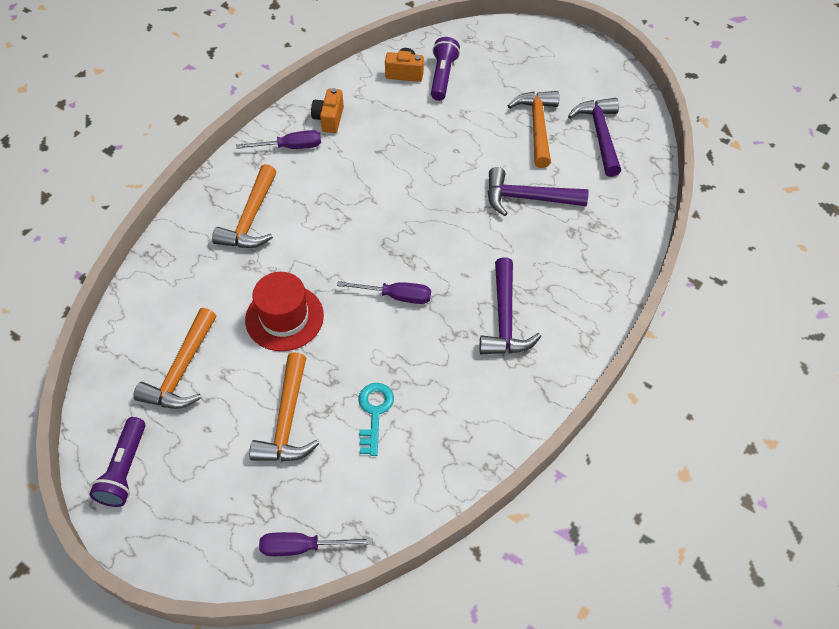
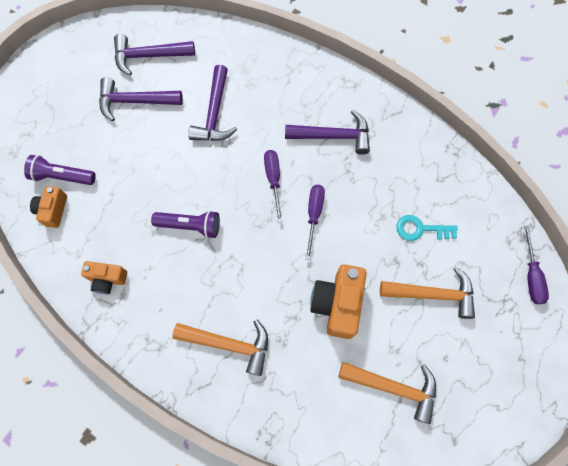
camera: 90 degrees left, 15 degrees up
(124, 469) = (488, 422): purple flashlight -> purple flashlight (190, 226)
(284, 317) = (337, 304): red hat -> orange camera
(290, 147) = (141, 314): purple screwdriver -> purple screwdriver (273, 180)
(537, 126) = (134, 101): orange hammer -> purple hammer

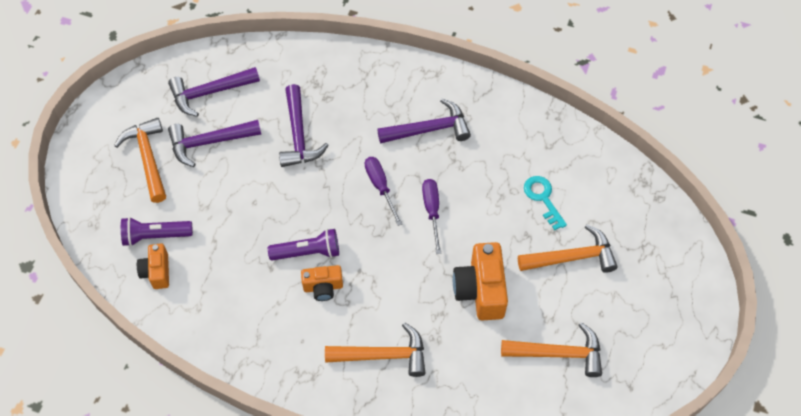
camera: 15 degrees left, 10 degrees down
(78, 103) = (148, 158): none -> orange hammer
(107, 279) = (237, 325): orange camera -> orange camera (323, 287)
(421, 229) = (543, 198): turquoise key -> turquoise key turned 75 degrees clockwise
(531, 275) = (662, 216): purple screwdriver -> none

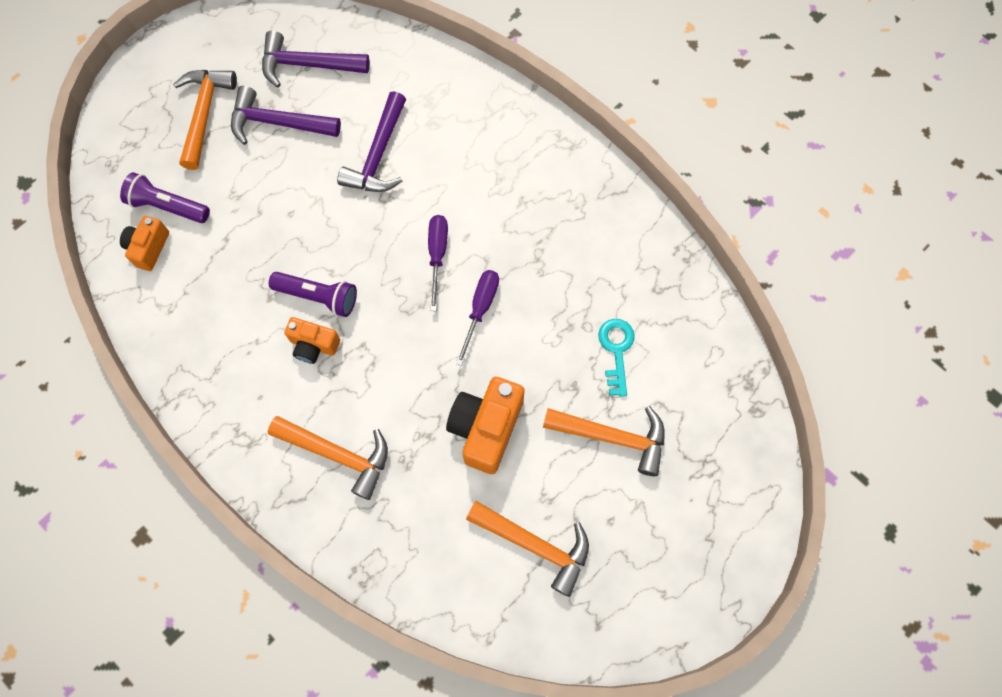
camera: 25 degrees right, 10 degrees up
(429, 129) = (528, 210): purple hammer -> none

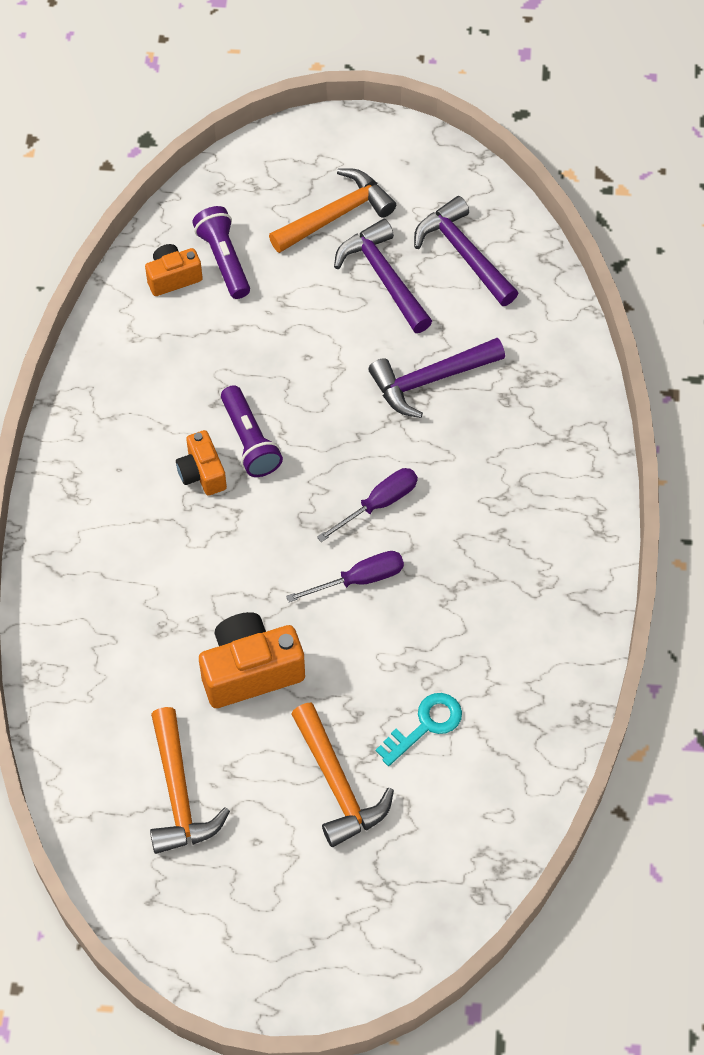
camera: 50 degrees right, 10 degrees down
(338, 455) = (122, 571): orange hammer -> none

